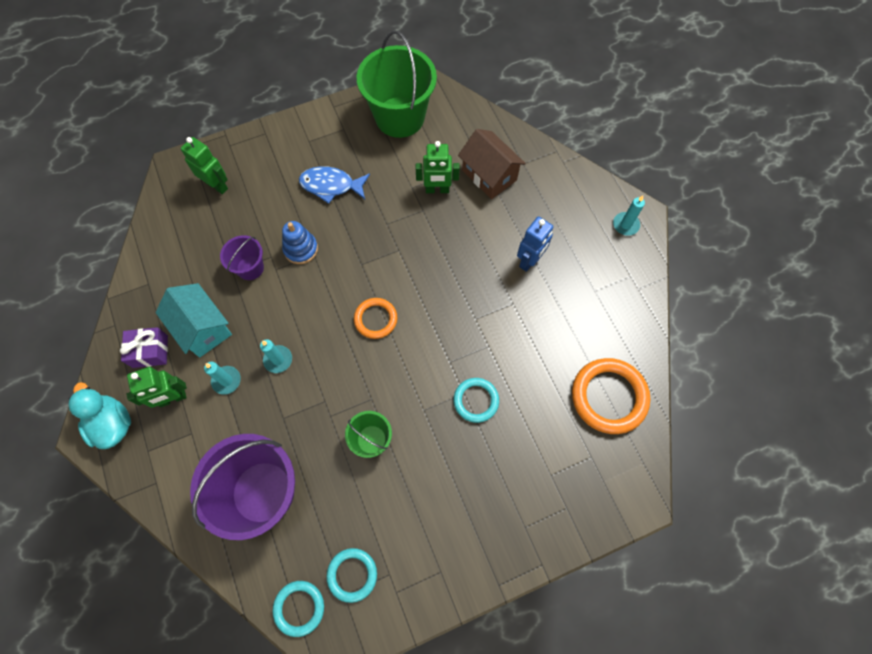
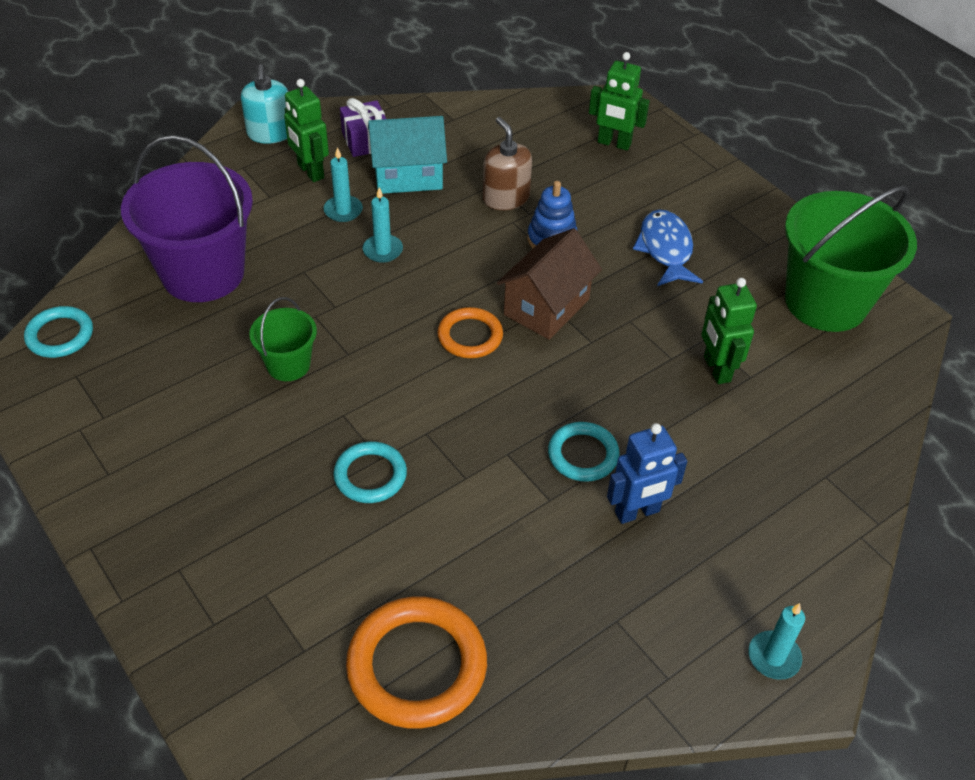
camera: 75 degrees right, 20 degrees down
(112, 424) = (270, 133): turquoise duck -> turquoise soap dispenser
(203, 328) = (408, 175): turquoise house -> turquoise house turned 45 degrees clockwise
(217, 185) = (614, 143): green robot -> green robot turned 90 degrees clockwise
(250, 268) = (505, 198): purple bucket -> brown soap dispenser
(352, 574) = (102, 379): turquoise ring -> turquoise ring (583, 455)
(489, 175) = (777, 432): brown house -> brown house (546, 307)
(529, 261) = (637, 512): blue robot -> blue robot turned 45 degrees counterclockwise

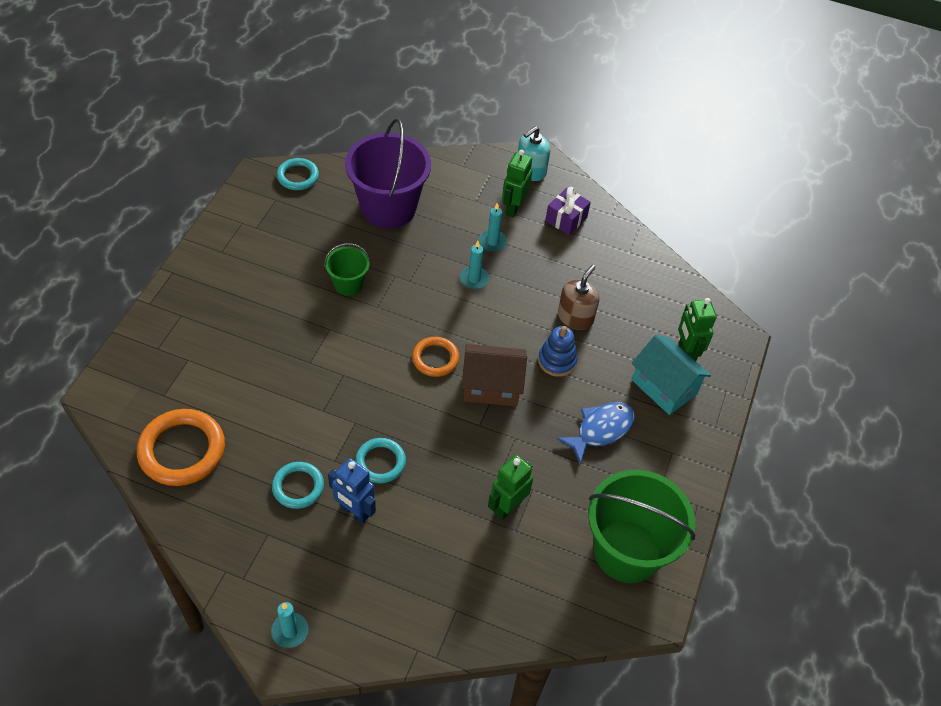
camera: 55 degrees right, 5 degrees up
(370, 475) = (294, 364): turquoise ring -> turquoise ring (298, 487)
(408, 175) = (552, 256): turquoise house -> turquoise house (664, 387)

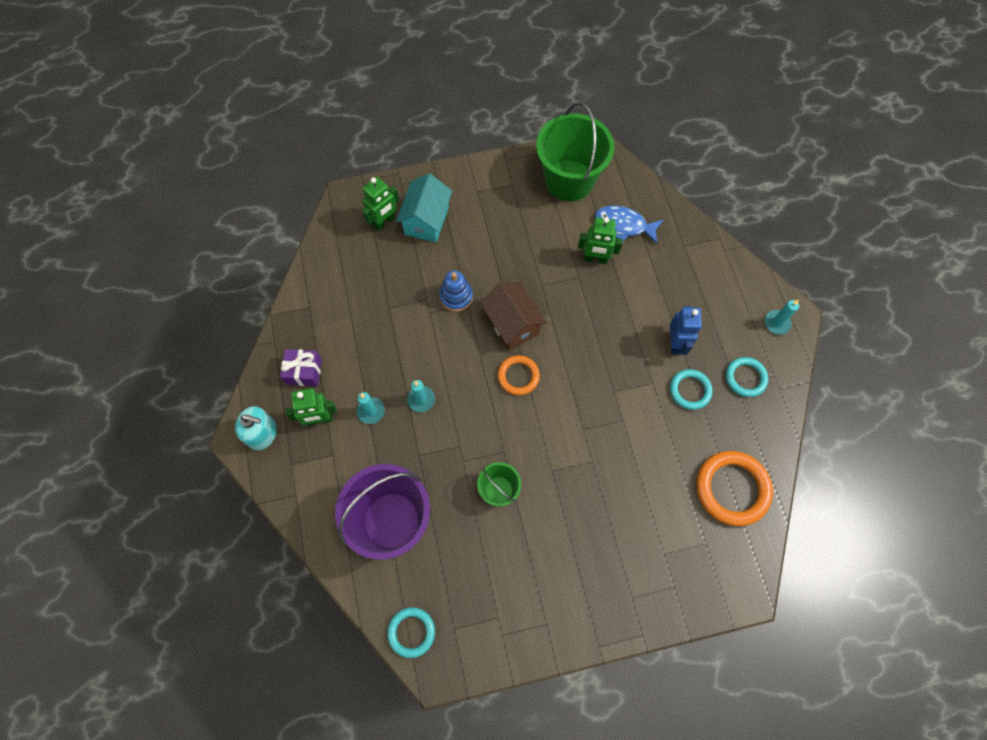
camera: 120 degrees left, 15 degrees up
(380, 462) = (629, 353): turquoise ring -> turquoise ring (745, 378)
(575, 317) = (406, 307): brown soap dispenser -> none
(601, 430) = (493, 239): blue fish -> blue fish (624, 225)

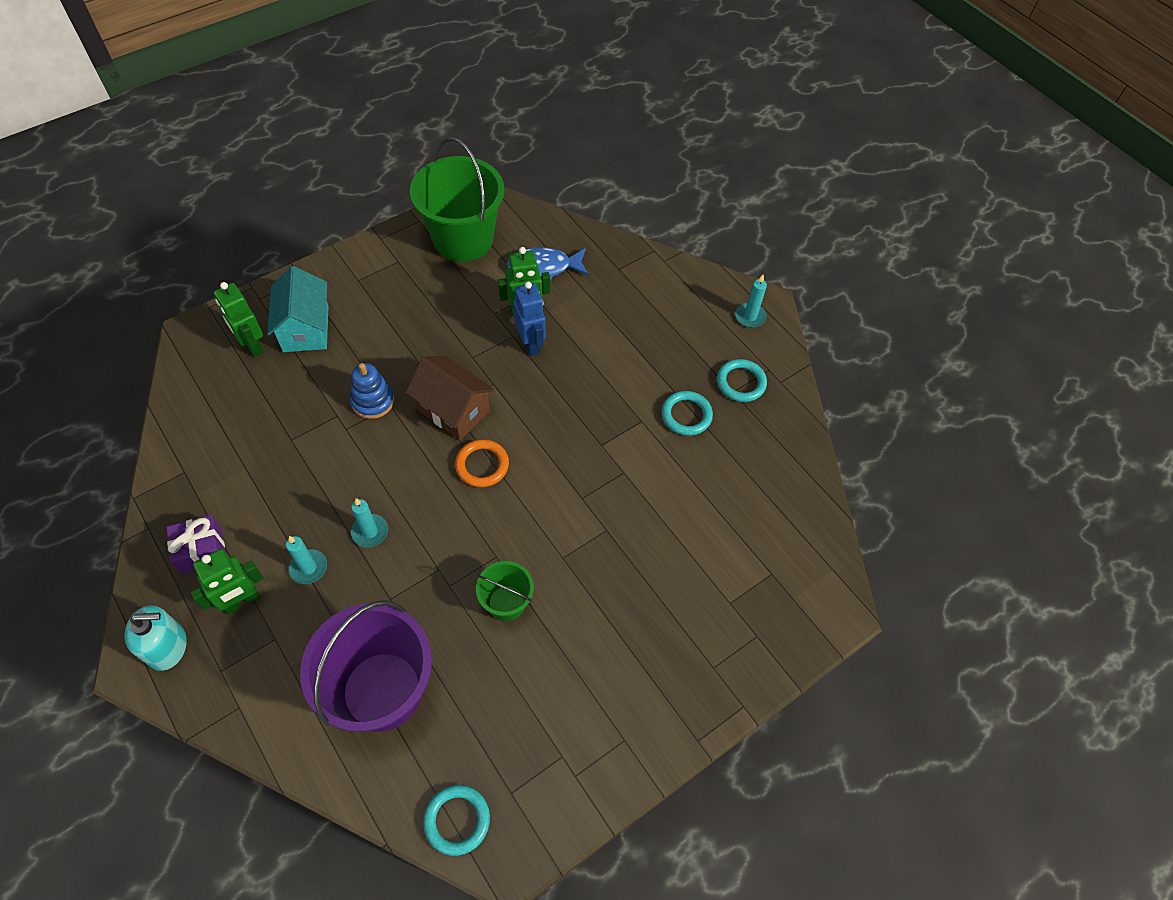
camera: 25 degrees left, 10 degrees down
(384, 222) = (252, 345): green robot -> green robot turned 120 degrees clockwise
(675, 343) = (650, 371): blue robot -> blue robot (530, 344)
(732, 489) = (776, 504): orange ring -> none

